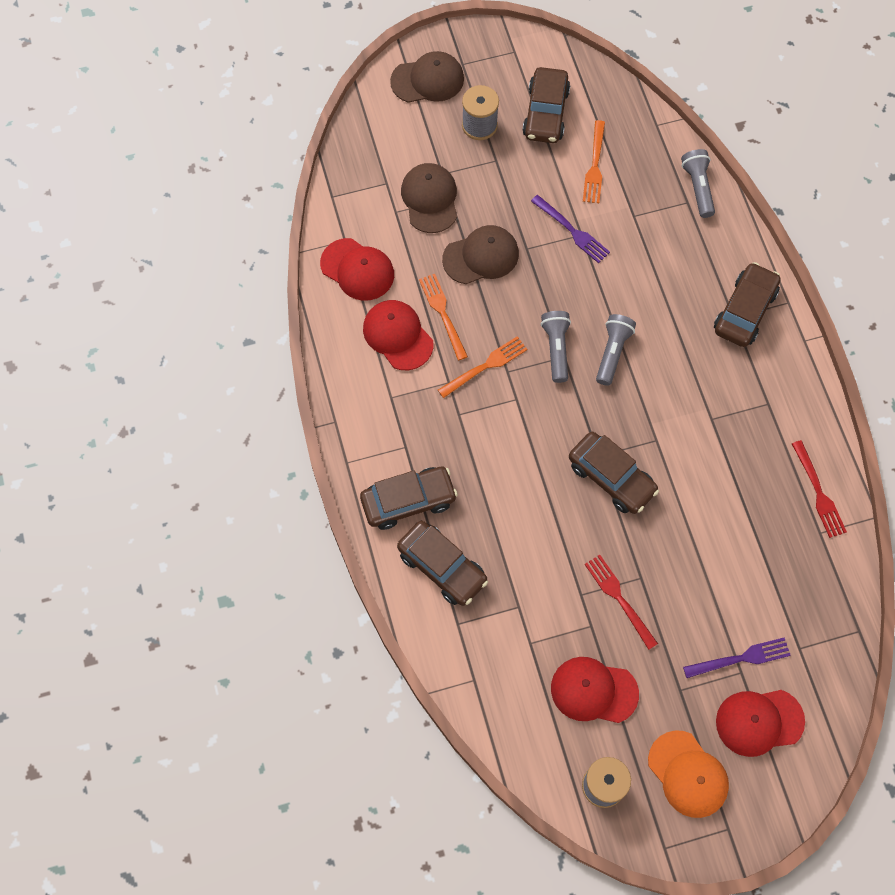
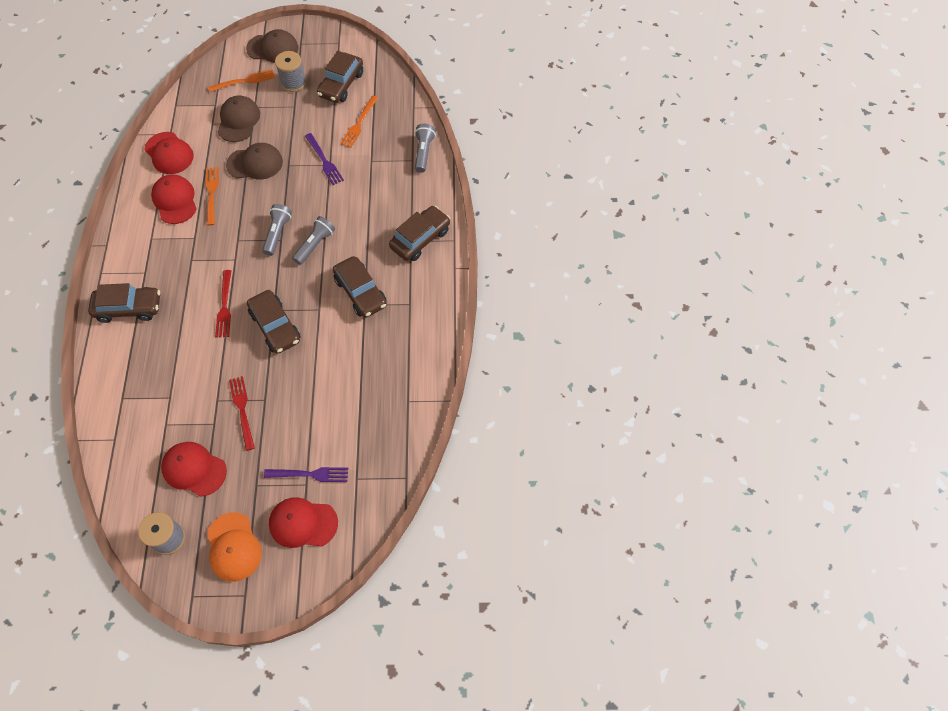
camera: 15 degrees right, 5 degrees down
(442, 567) = (130, 357): brown car -> brown car (361, 292)
(485, 366) = (224, 233): orange fork -> orange fork (244, 81)
(818, 492) = (419, 373): red fork -> red fork (224, 306)

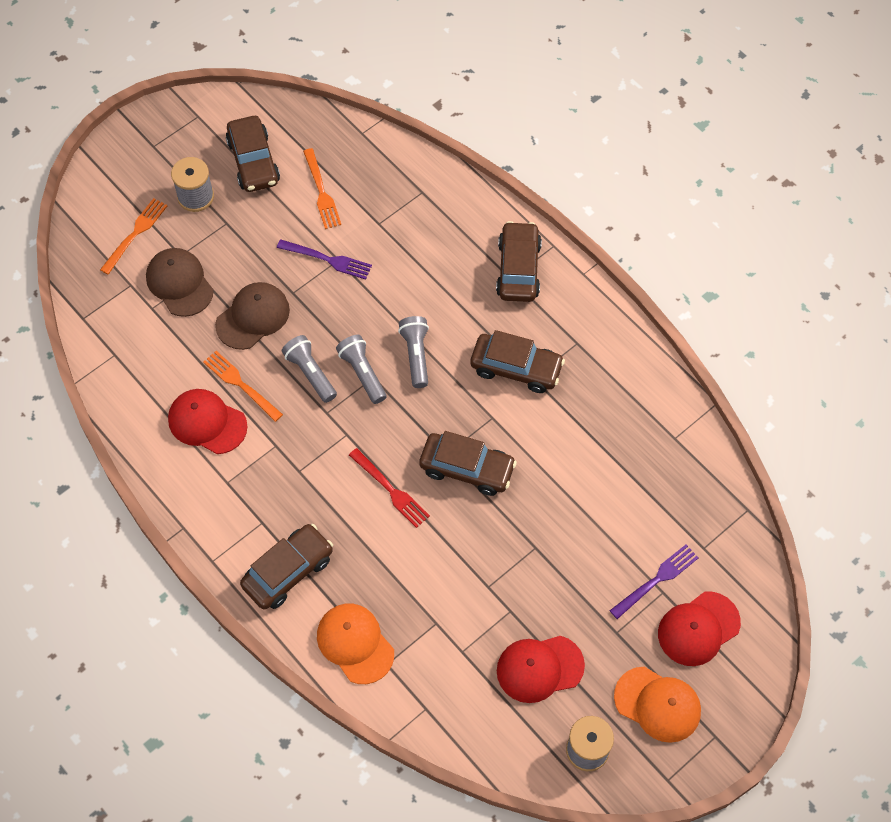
camera: 40 degrees left, 0 degrees up
(119, 374) = (355, 643): none -> orange cap
(169, 153) = (139, 377): red cap -> none
(242, 410) = (524, 575): red fork -> none
(273, 48) = (126, 174): brown cap -> none
(423, 152) = (425, 175): grey flashlight -> grey flashlight (310, 373)

